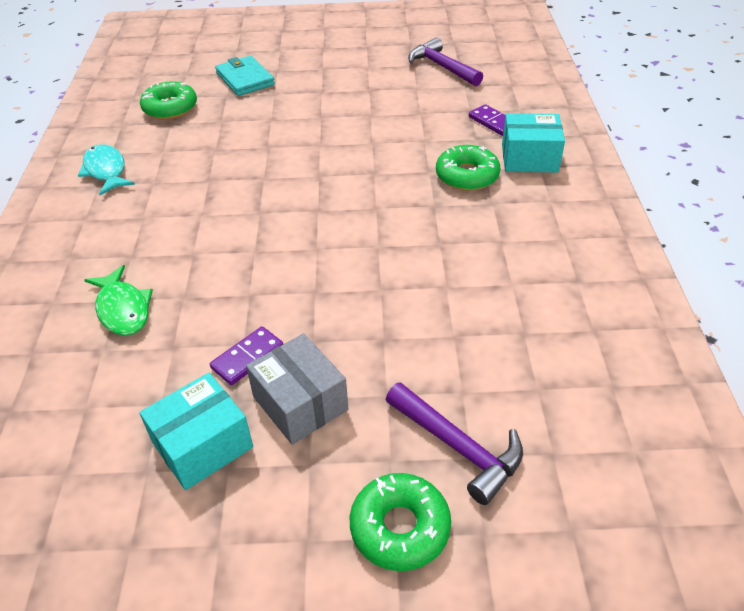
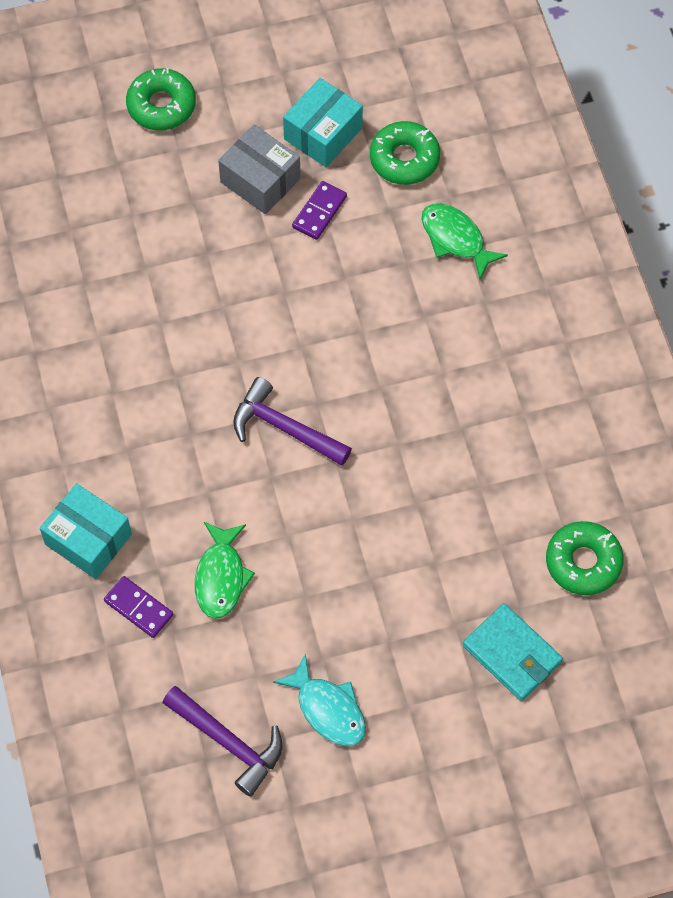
camera: 165 degrees right, 20 degrees up
(106, 171) = (591, 421): turquoise fish -> turquoise fish (328, 709)
(429, 129) = (221, 577): none -> green fish
(458, 447) = (128, 168): purple hammer -> purple hammer (284, 428)
(467, 176) = (160, 491): green donut -> green donut (404, 159)
(529, 158) = (88, 539): turquoise box -> turquoise box turned 45 degrees clockwise

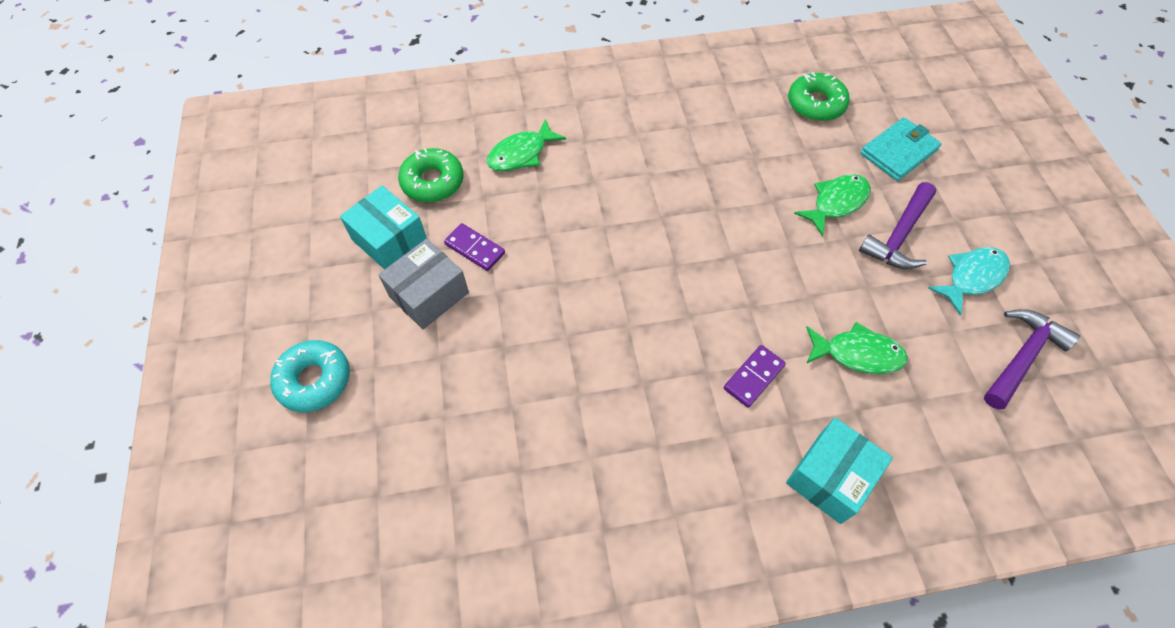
camera: 85 degrees left, 5 degrees down
(139, 608) = (900, 430): purple domino -> purple domino (753, 377)
(161, 105) = (314, 380): green donut -> turquoise donut
(284, 428) = (701, 292): purple hammer -> purple hammer (898, 236)
(421, 573) = (836, 203): none -> green fish

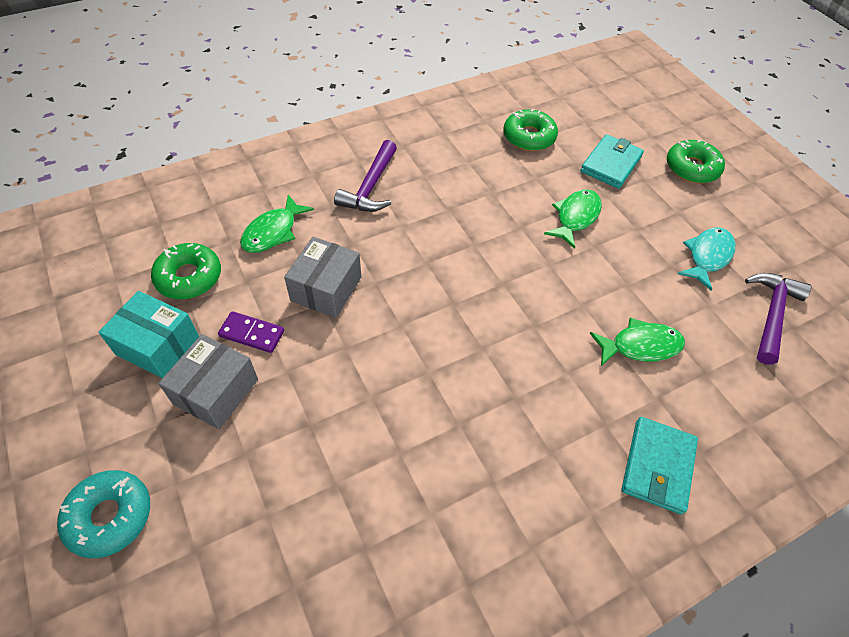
camera: 20 degrees left, 5 degrees down
(555, 221) = (326, 289): none -> grey box
(753, 377) = (558, 391): purple domino -> none
(830, 477) = (657, 466): turquoise box -> turquoise wallet
(898, 236) = (636, 234): purple hammer -> purple hammer (370, 187)
(993, 175) = (691, 168): none -> green donut

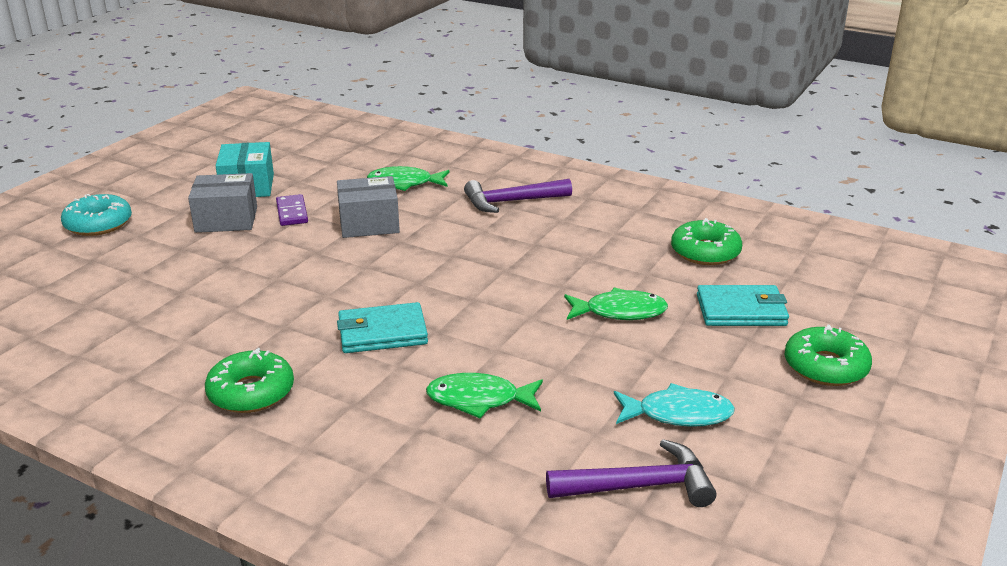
camera: 60 degrees right, 25 degrees down
(189, 277) = (321, 173): green donut -> green donut (251, 392)
(640, 346) = (479, 400): green fish -> green fish turned 135 degrees clockwise
(657, 466) = (328, 449): turquoise wallet -> turquoise wallet (382, 333)

